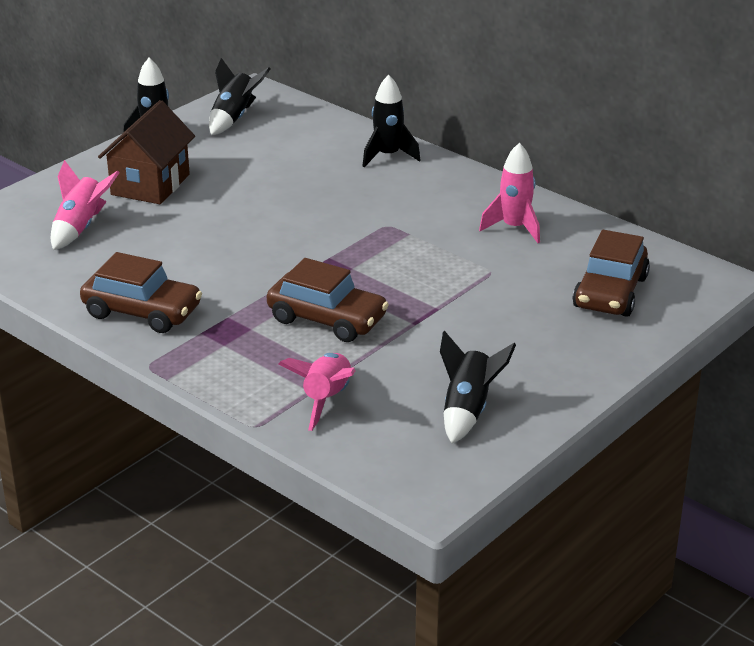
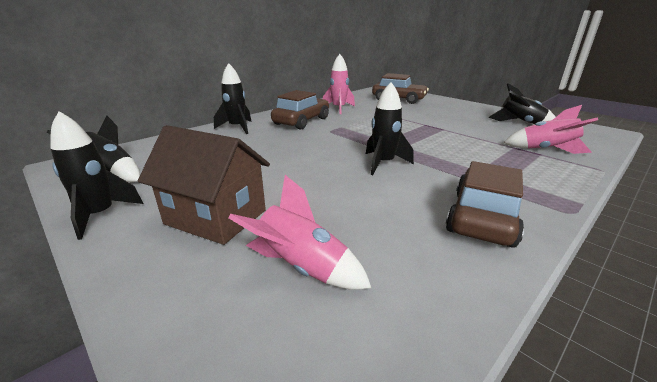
camera: 85 degrees left, 5 degrees down
(267, 264) = (383, 163): none -> black rocket
(327, 319) = (451, 148): brown car -> brown car (301, 121)

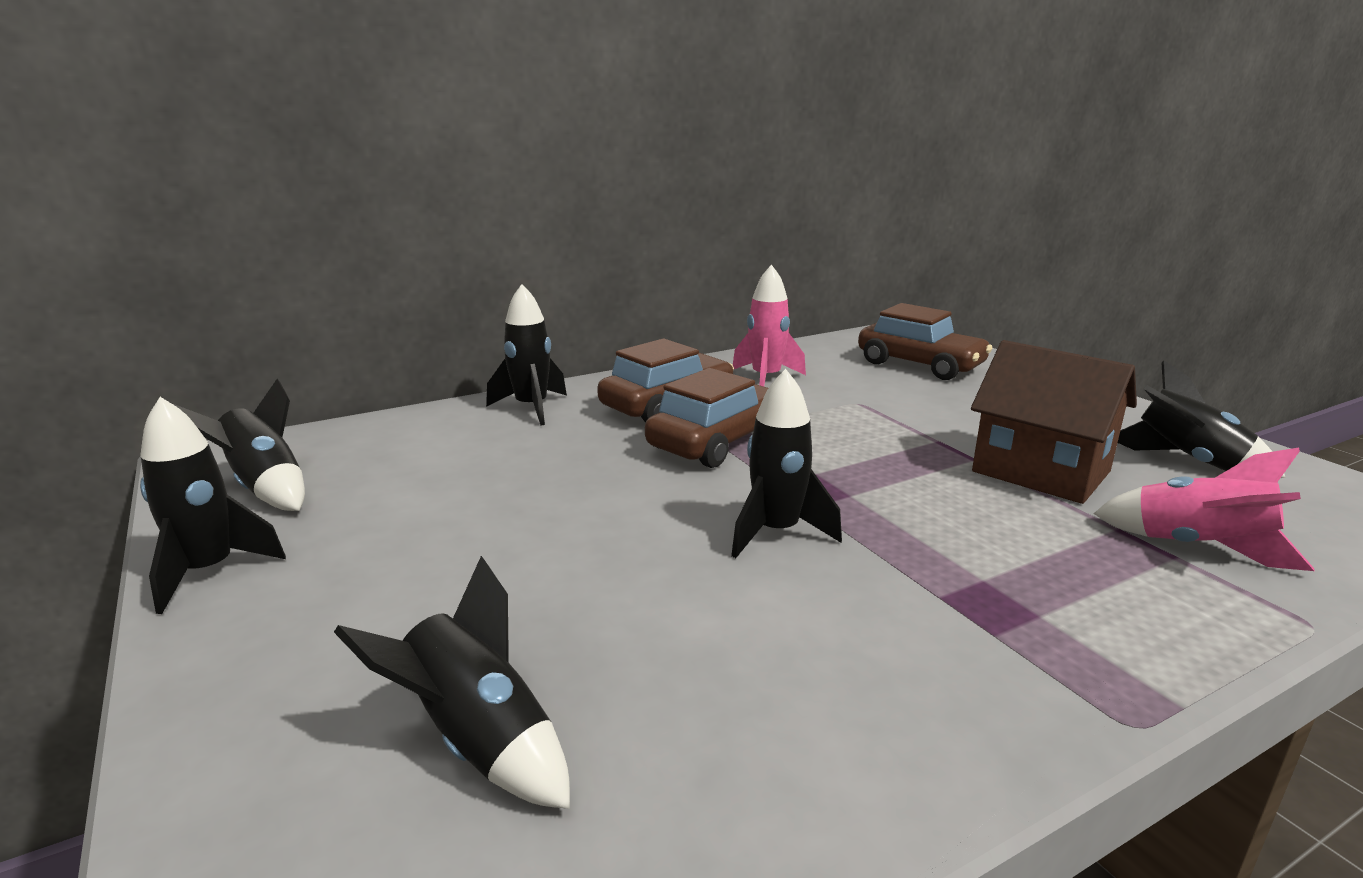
camera: 15 degrees right, 5 degrees down
(216, 217) = (388, 607): brown house -> brown house (1040, 471)
(302, 268) = (478, 740): pink rocket -> black rocket
(482, 217) = (907, 699): brown car -> brown car (717, 441)

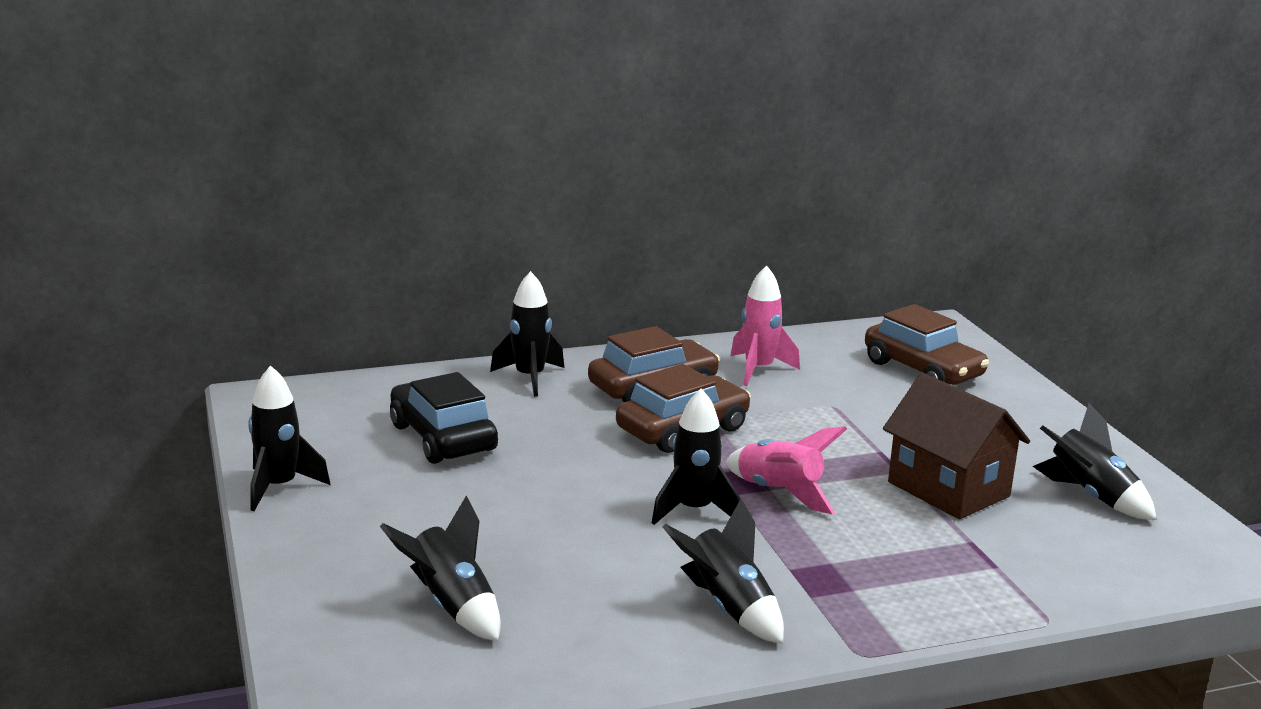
camera: 10 degrees right, 0 degrees up
(265, 487) = (309, 427): black rocket -> black rocket (728, 607)
(438, 481) = (442, 438): none -> black car
(1198, 547) = (1021, 562): pink rocket -> pink rocket (779, 493)

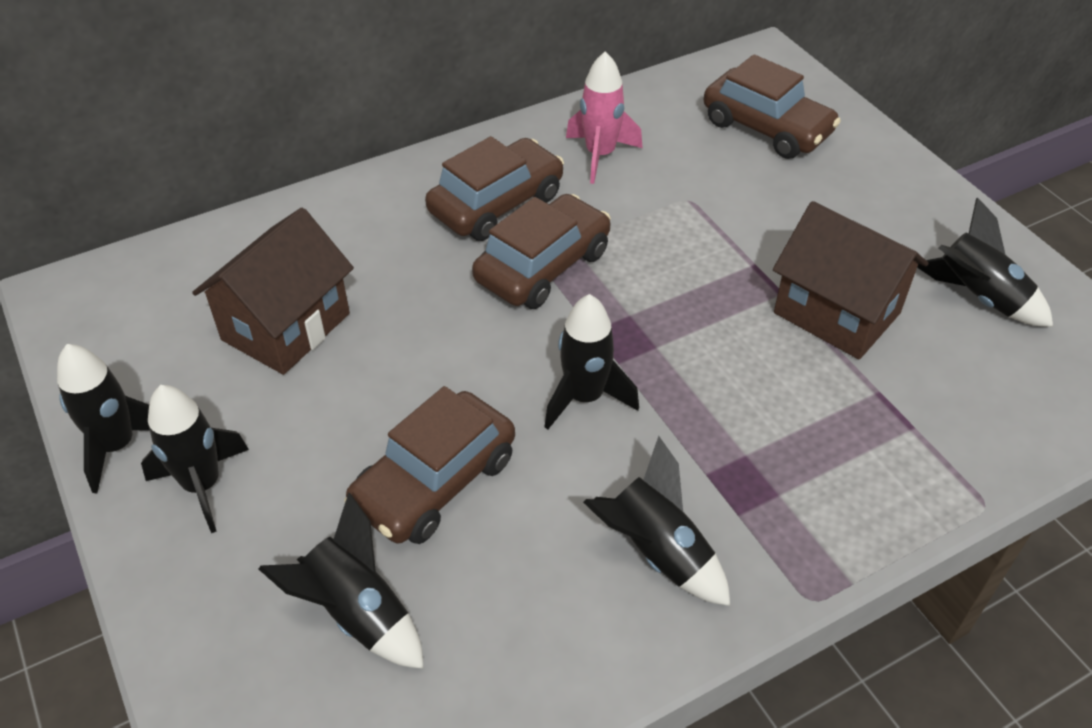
camera: 10 degrees left, 25 degrees up
(442, 438) = (286, 326): black car -> brown house
(530, 378) = (360, 209): black rocket -> black rocket (202, 485)
(543, 542) = (435, 482): none -> brown car
(779, 493) = (667, 351): pink rocket -> none

